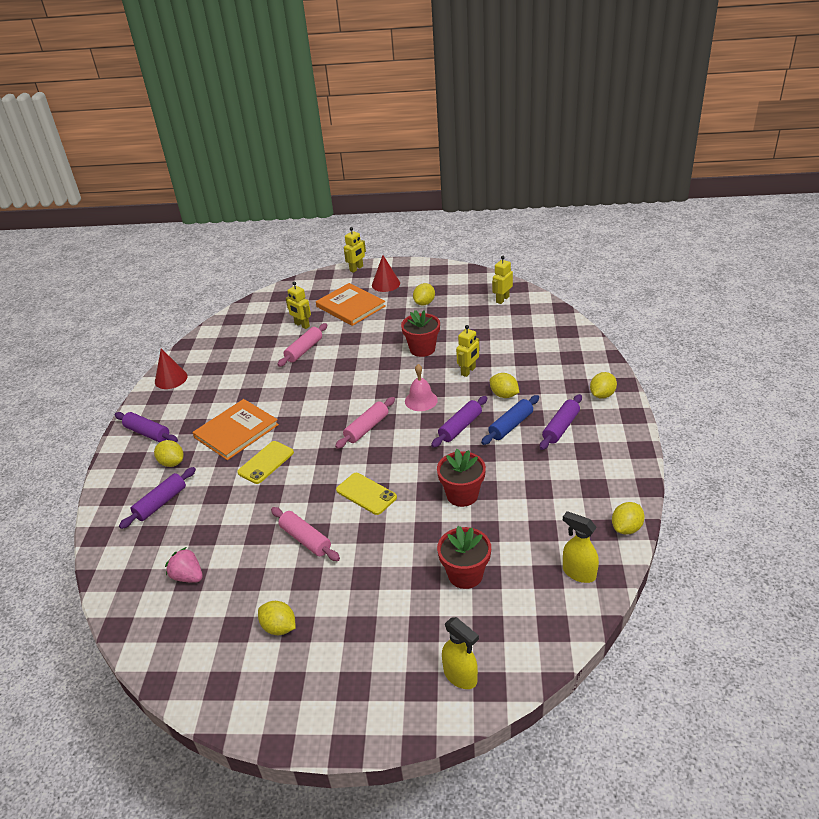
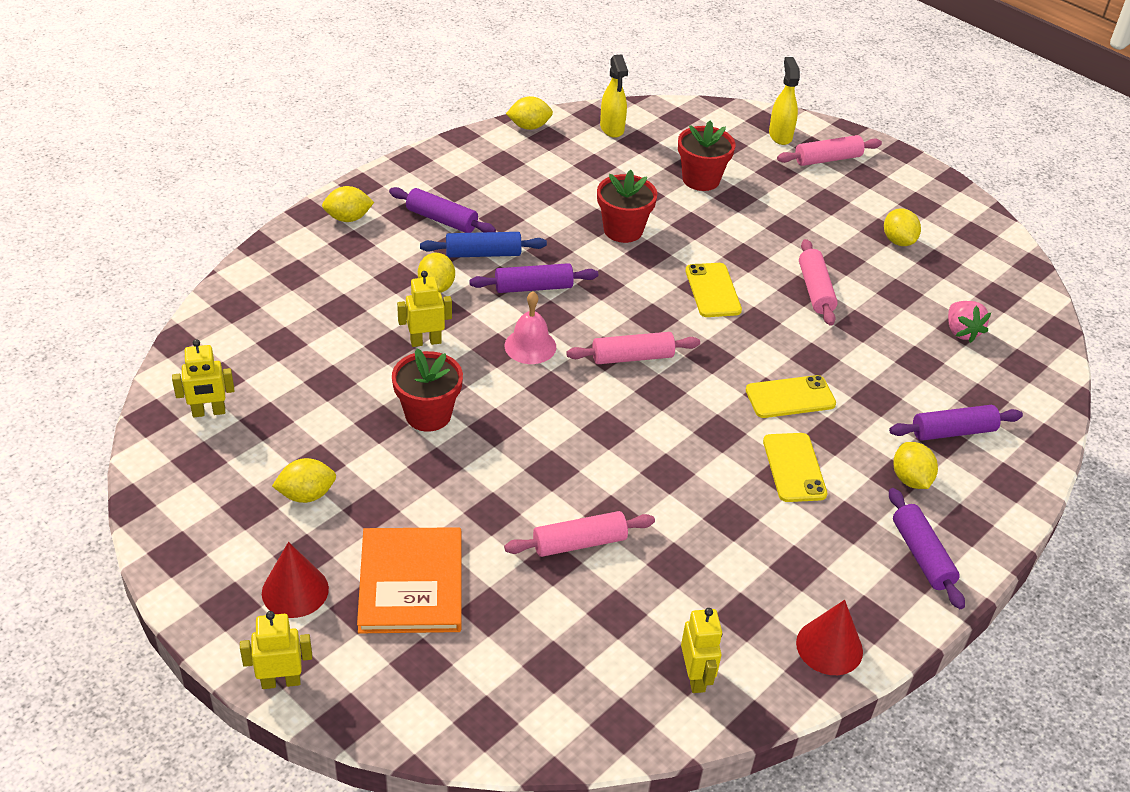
camera: 145 degrees left, 5 degrees up
(236, 431) = (794, 468): orange book -> yellow phone
(302, 325) = (528, 603): yellow robot -> yellow robot (695, 677)
(399, 679) = (827, 159): none -> pink rolling pin
(561, 427) = (442, 220): purple rolling pin -> purple rolling pin turned 45 degrees clockwise

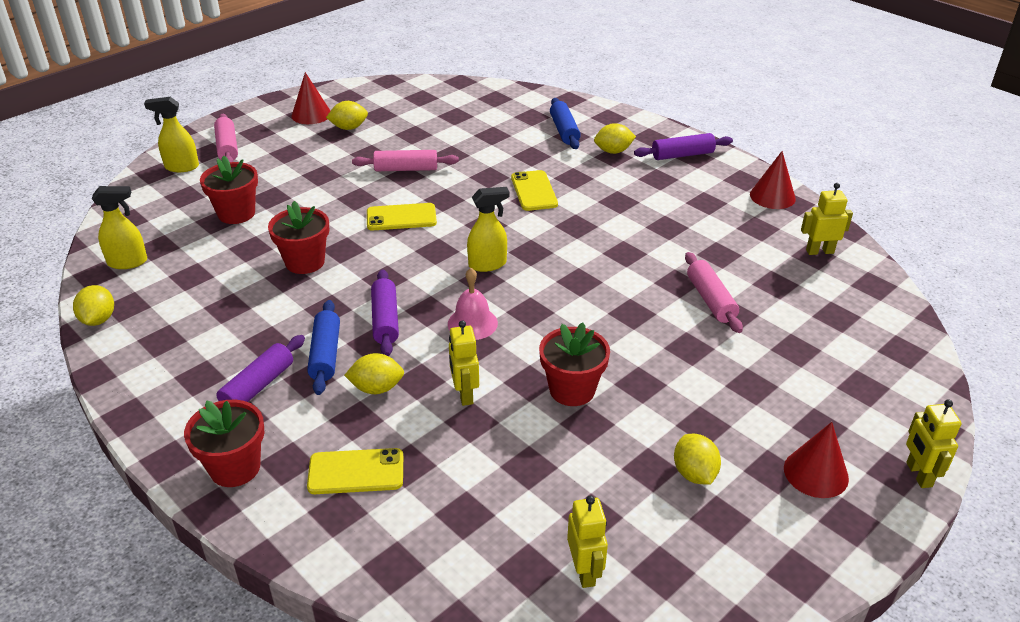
camera: 85 degrees left, 5 degrees down
(348, 218) = (235, 468): yellow lemon -> red flower pot
(411, 583) = (782, 395): orange book -> none
(632, 357) = (488, 264): pink rolling pin -> yellow spray bottle
(794, 468) = (609, 196): yellow phone -> yellow phone (356, 472)
(920, 210) = (311, 114): none -> red cone
(953, 432) = (564, 131): purple rolling pin -> blue rolling pin
(961, 332) = (459, 115): pink strawberry -> none

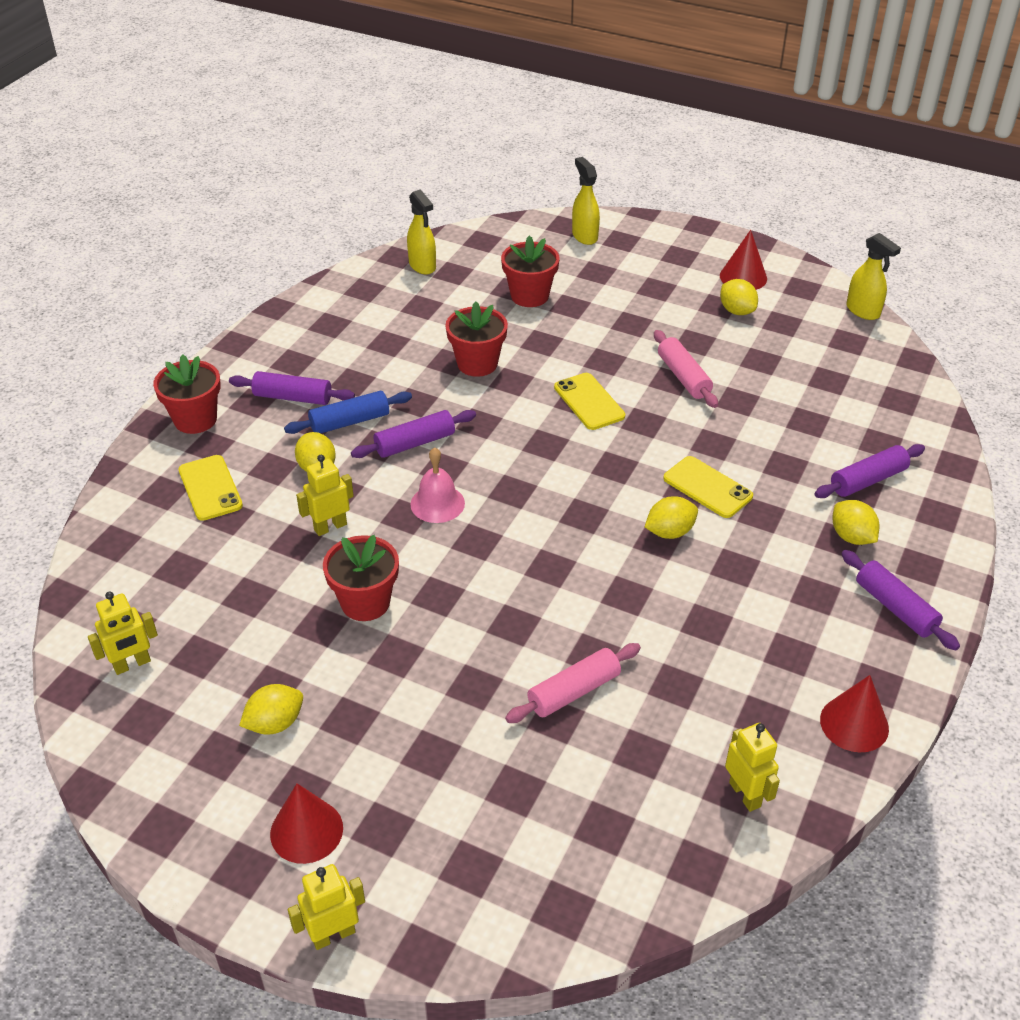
camera: 70 degrees right, 5 degrees up
(98, 320) = (340, 282): yellow lemon -> yellow lemon (669, 532)
(227, 147) = (638, 248): pink rolling pin -> none
(488, 264) = (542, 488): yellow spray bottle -> yellow spray bottle (863, 311)
(534, 191) = (707, 487): yellow phone -> yellow phone turned 75 degrees clockwise
(564, 131) = (868, 480): blue rolling pin -> purple rolling pin

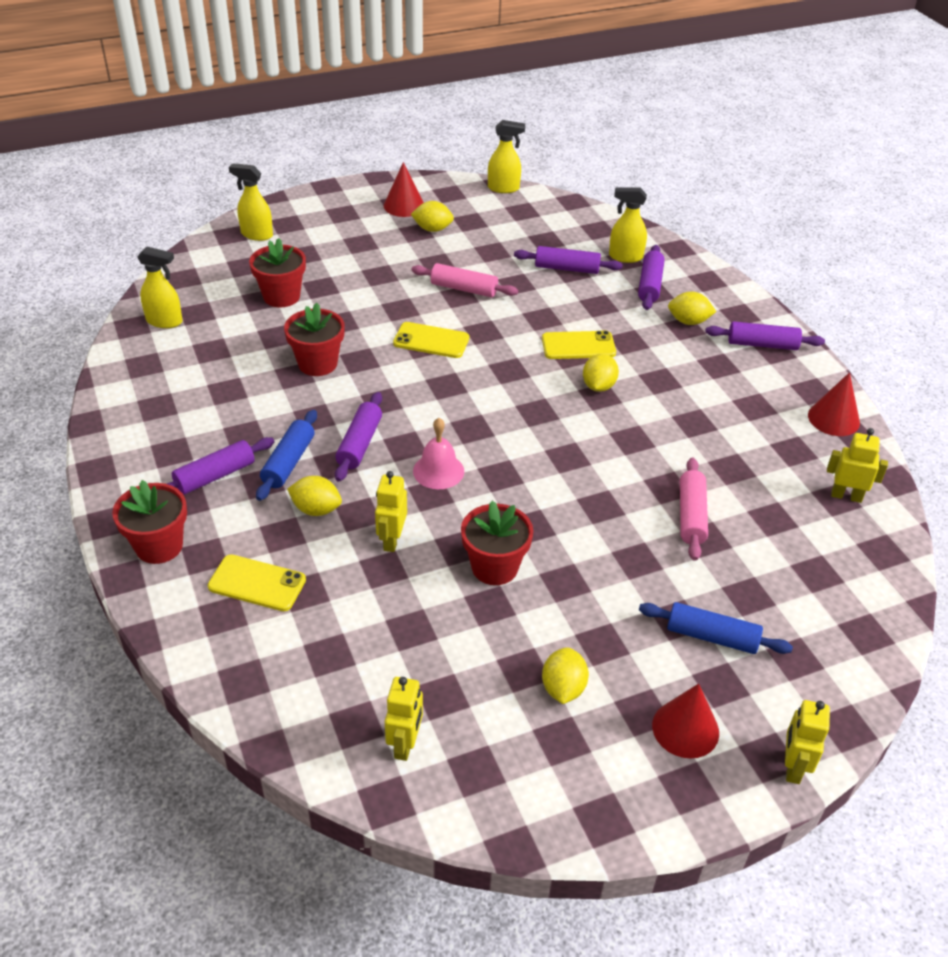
camera: 50 degrees left, 0 degrees up
(434, 790) = (711, 637): none -> blue rolling pin
(808, 416) = (567, 268): none -> purple rolling pin
(885, 440) = (625, 257): none -> yellow spray bottle

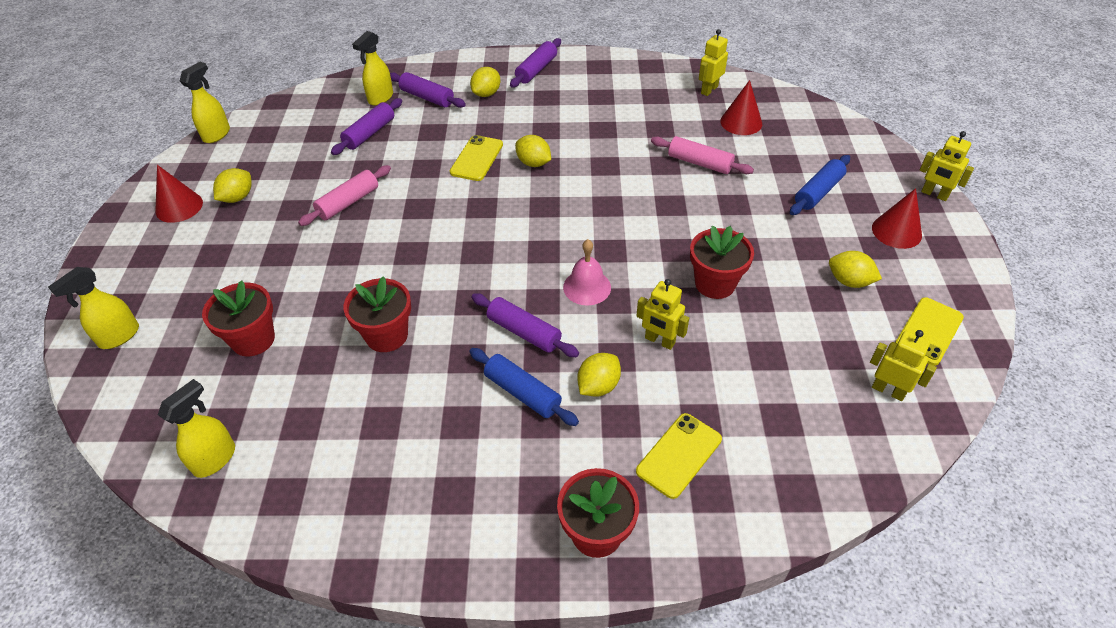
camera: 65 degrees left, 5 degrees up
(215, 476) = (512, 460): purple rolling pin -> none
(431, 341) = (408, 244): yellow phone -> yellow phone (928, 331)
(833, 418) = (632, 68): red cone -> red cone (741, 122)

